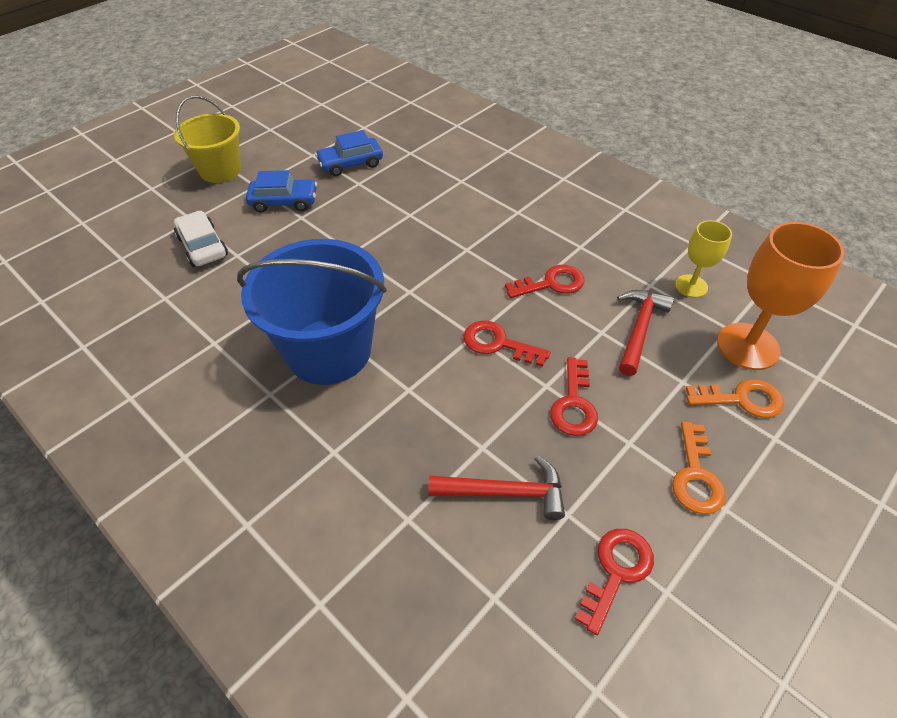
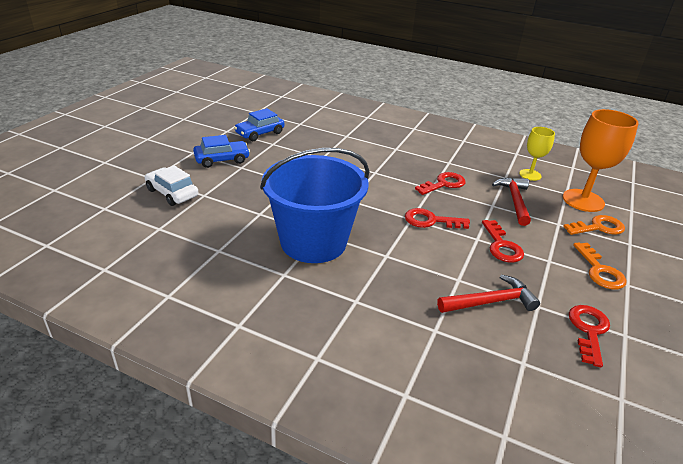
camera: 20 degrees left, 15 degrees down
(220, 170) = (158, 146): yellow bucket -> none

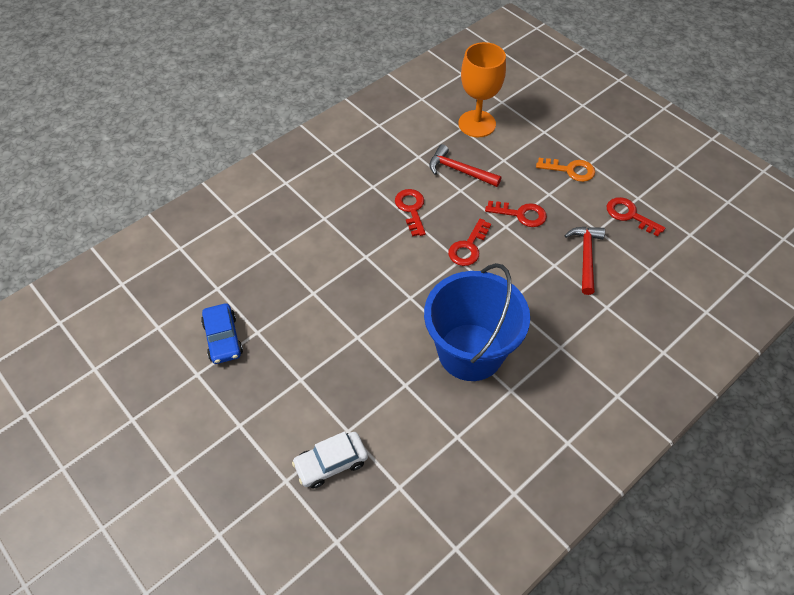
camera: 65 degrees left, 20 degrees up
(222, 159) = (273, 395): blue car -> none
(530, 175) = (422, 136): yellow goblet -> none
(598, 227) = (517, 137): orange key -> none

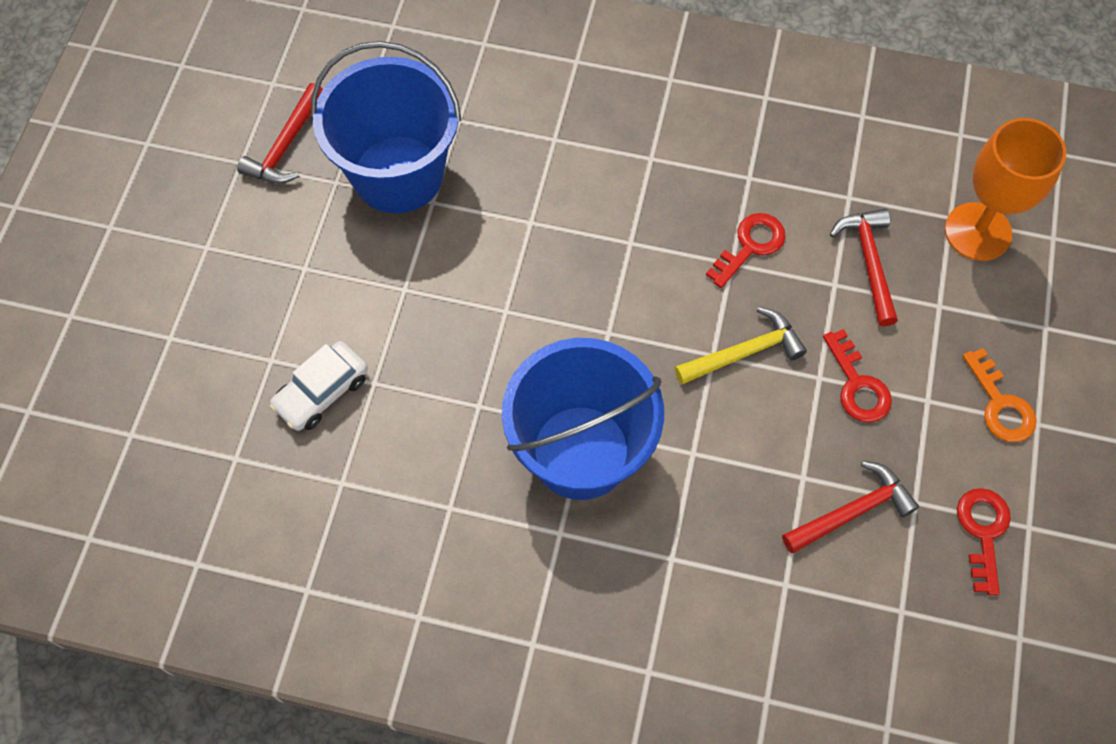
camera: 55 degrees right, 10 degrees up
(146, 386) = (286, 146): none -> red hammer
(223, 338) = (398, 174): blue car -> blue bucket
(331, 463) = (322, 392): white car -> white car turned 75 degrees counterclockwise
(468, 247) = (744, 352): red key -> yellow hammer

